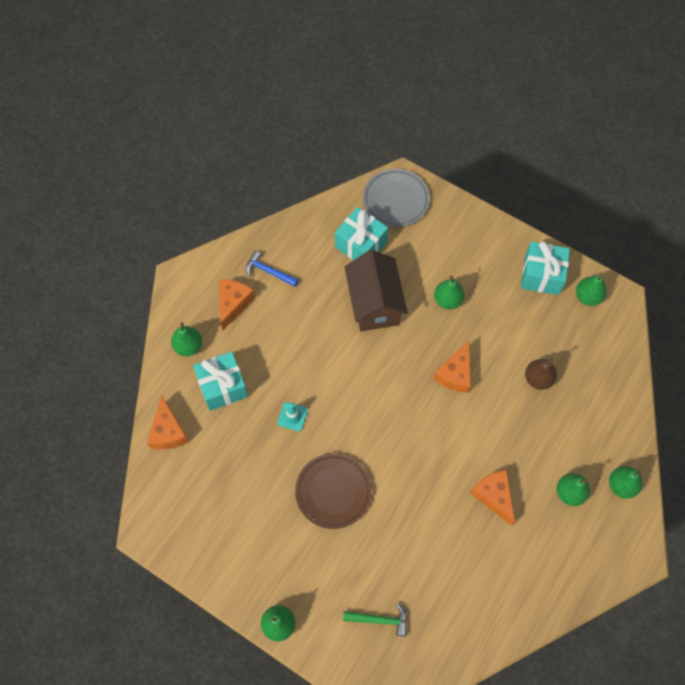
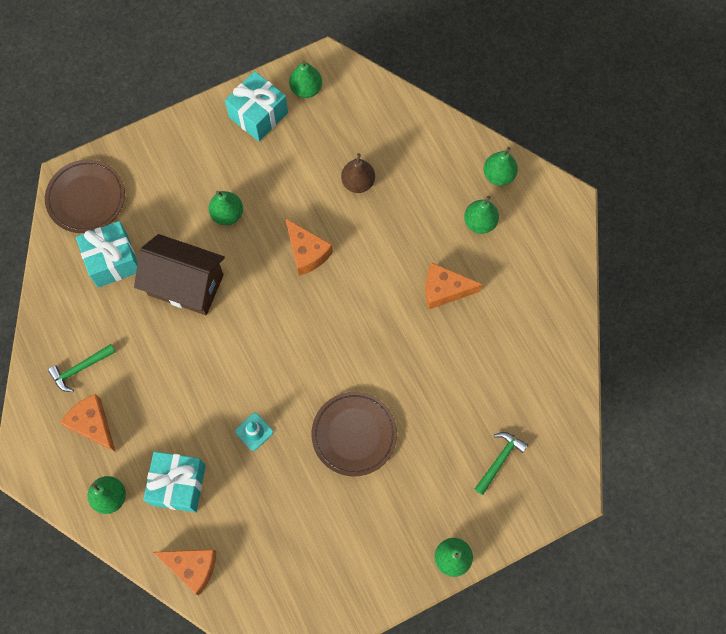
camera: 60 degrees left, 5 degrees up
(269, 271) = (80, 368): blue hammer -> green hammer
(396, 200) = (86, 198): grey plate -> brown plate

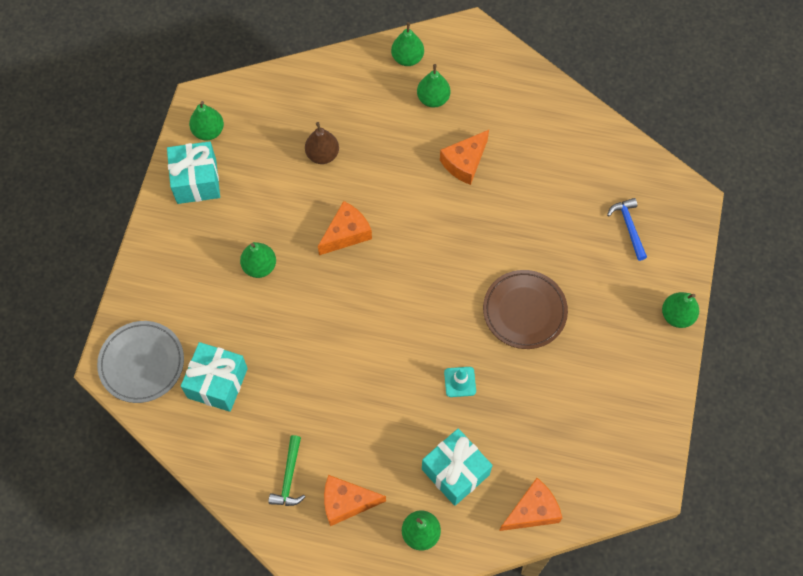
camera: 50 degrees left, 5 degrees down
(86, 198) = (142, 363): brown plate -> grey plate
(186, 285) = (291, 342): brown house -> none
(307, 252) = (346, 233): orange cheese -> orange cheese turned 45 degrees counterclockwise
(499, 460) = (629, 227): green hammer -> blue hammer

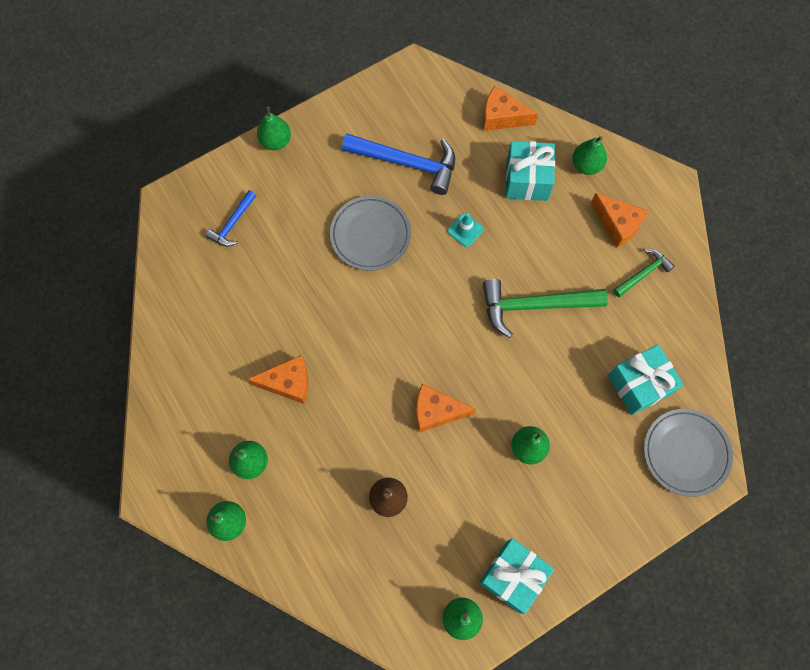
camera: 135 degrees left, 5 degrees up
(349, 371) = (534, 305): none -> green hammer
(524, 311) = (370, 235): brown plate -> grey plate
(561, 394) = (407, 163): none -> blue hammer

